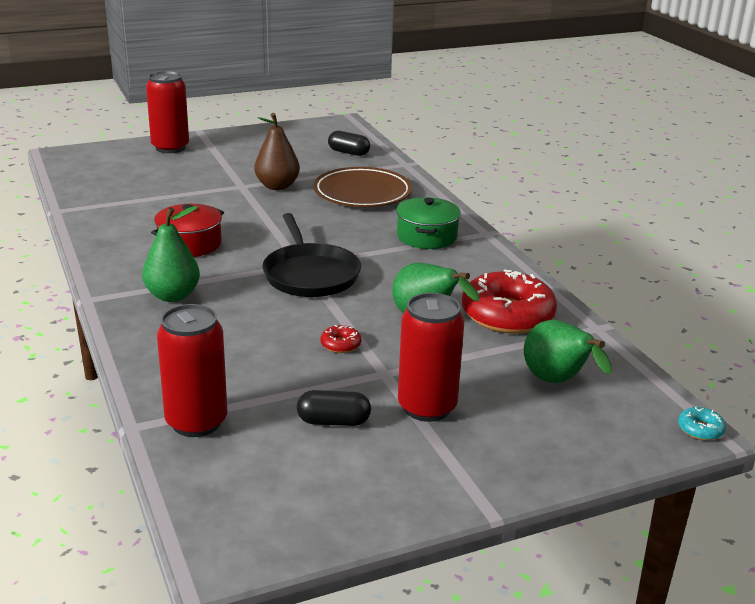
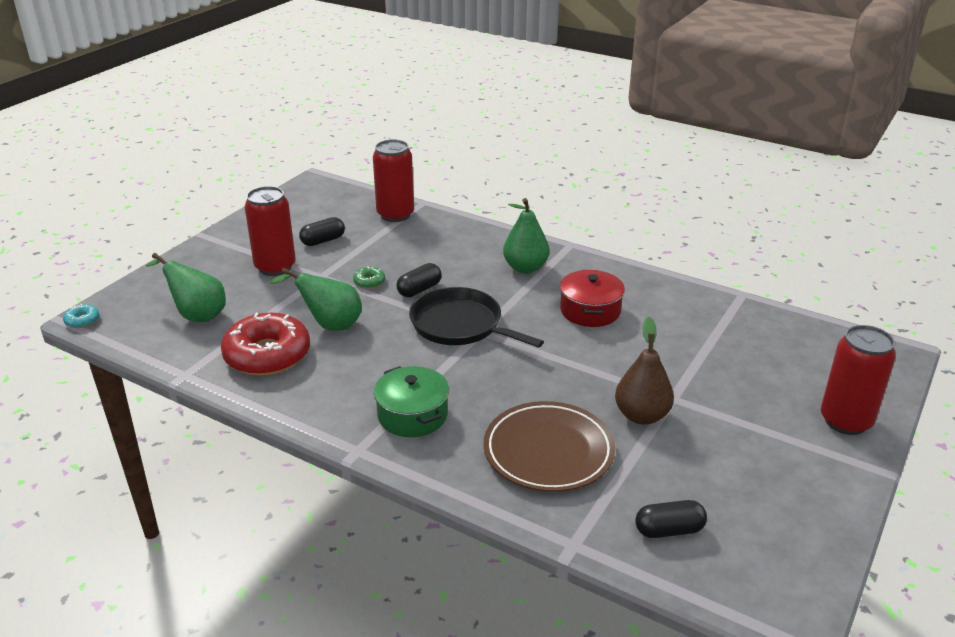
camera: 145 degrees right, 5 degrees up
(302, 316) = (419, 290): none -> black capsule
(340, 344) = (369, 282): red donut -> green donut

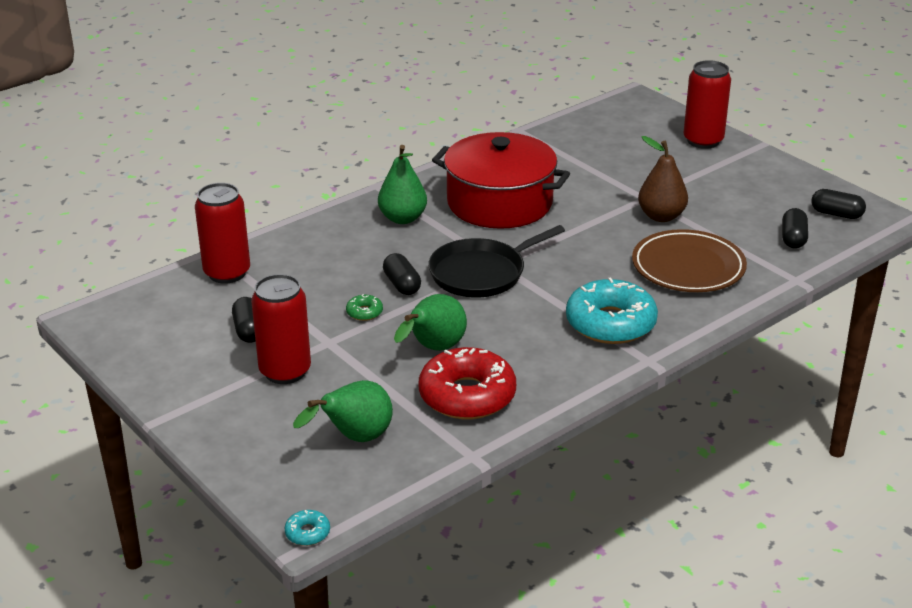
camera: 70 degrees left, 0 degrees up
(412, 415) = (610, 323): green pot -> turquoise donut
(590, 310) = (499, 203): red pot -> red pot, size x1.78
(762, 566) = (836, 214): none -> black capsule

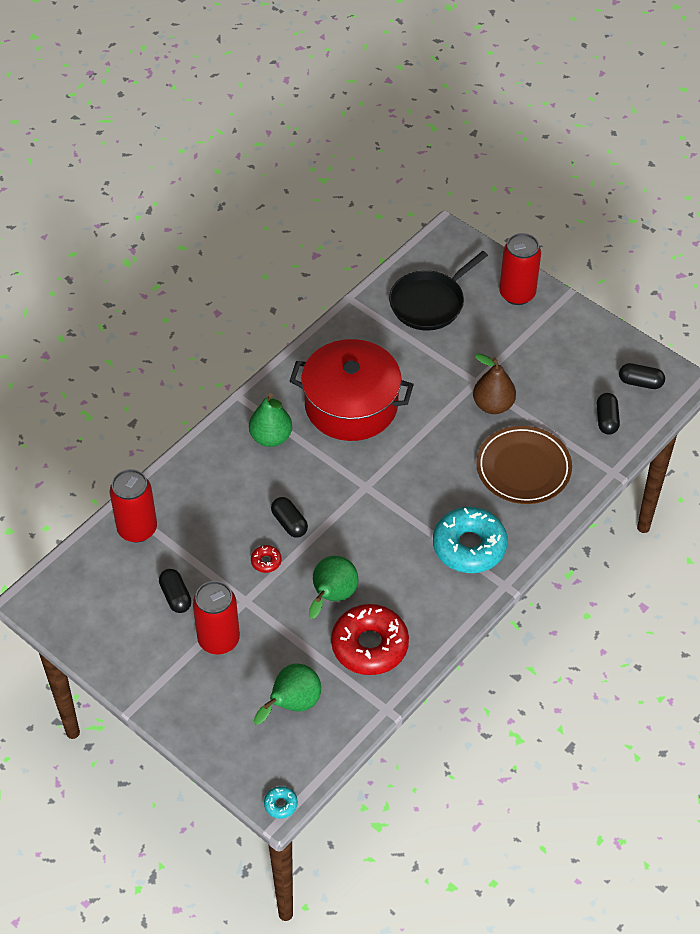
camera: 10 degrees left, 20 degrees up
(364, 312) = (266, 561): green donut -> red donut
(481, 273) = (353, 499): black pan -> black pan (429, 303)

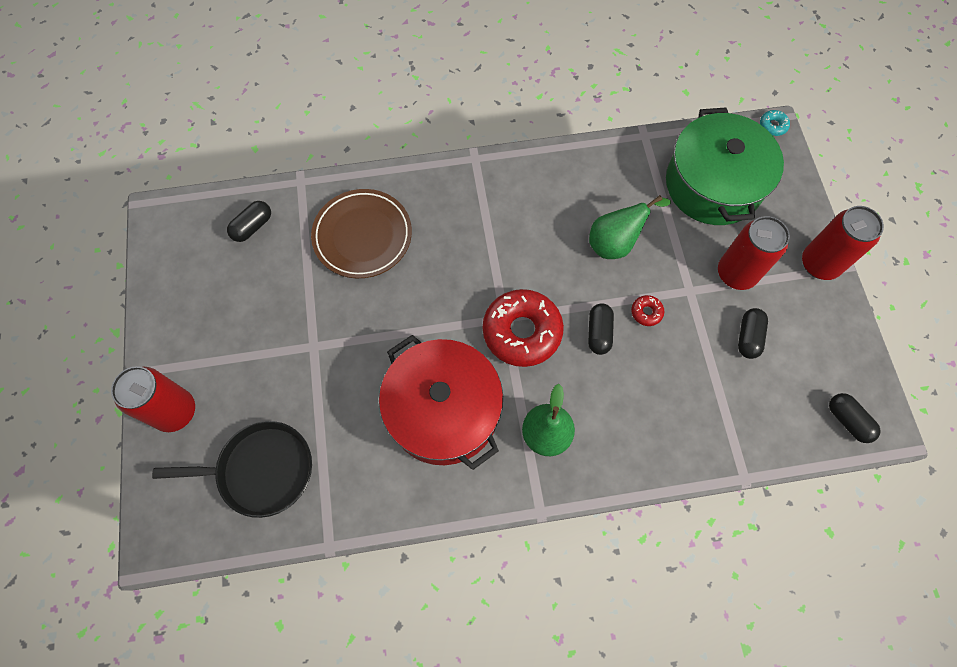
camera: 140 degrees left, 15 degrees up
(137, 529) = (742, 431): red can -> red can (819, 264)
(292, 705) = (713, 184): green pear -> green pot
(369, 645) = (618, 186): red donut -> red donut (522, 332)
(469, 546) = (471, 205): turquoise donut -> none
(493, 405) = (324, 311): brown pear -> none
(640, 382) = (187, 237): black capsule -> black capsule (847, 421)

